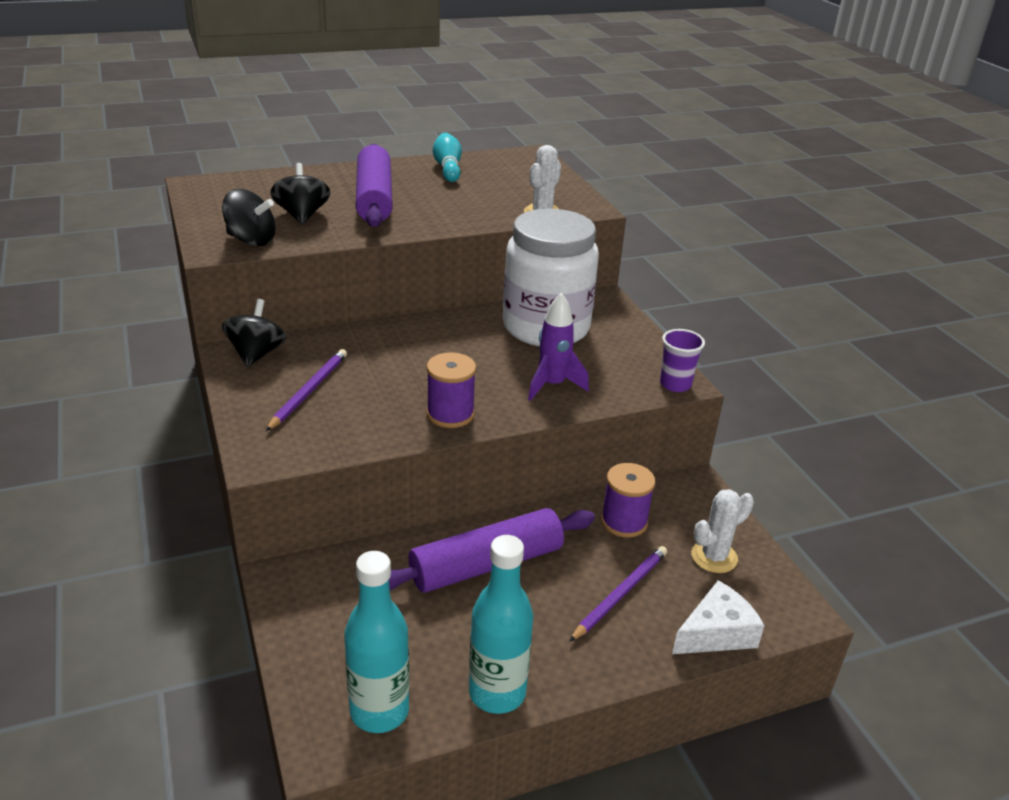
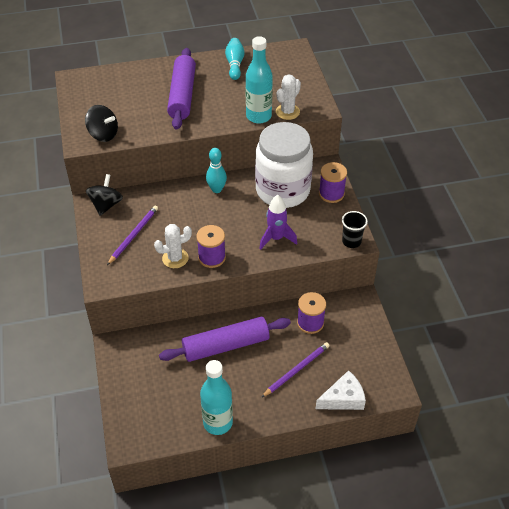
camera: 10 degrees right, 15 degrees up
(302, 215) = (135, 111): black spinning top -> none
(379, 711) = (157, 427): turquoise bottle -> turquoise bottle (258, 116)
(440, 329) = (216, 189): none -> turquoise bowling pin
(623, 329) = (331, 194): none -> purple spool
(675, 384) = (351, 241): purple cup -> black cup
(714, 557) = (356, 350): white cactus -> white cactus (175, 258)

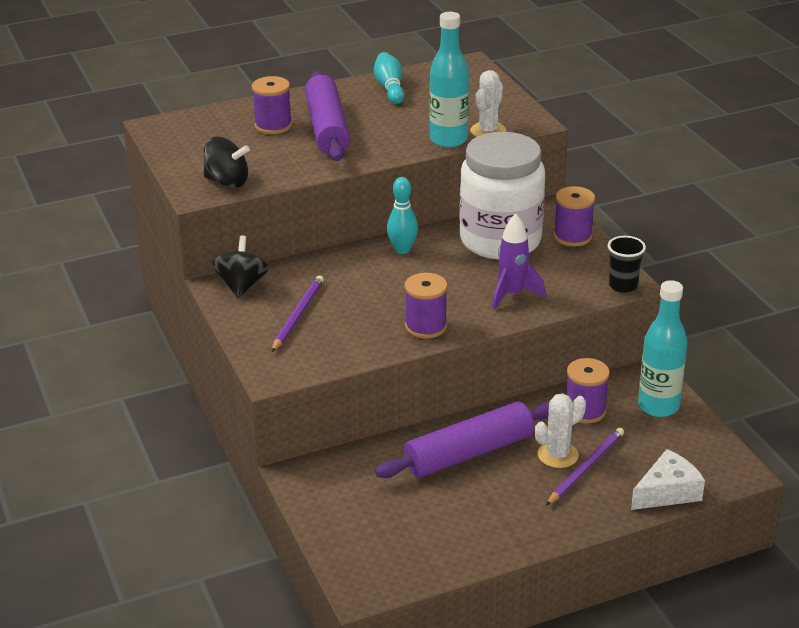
camera: 10 degrees left, 15 degrees down
(148, 88) = (273, 125): none -> purple spool
(175, 258) = (371, 334): white cactus -> white cactus (558, 455)
(218, 422) = (491, 546): turquoise bottle -> turquoise bottle (658, 406)

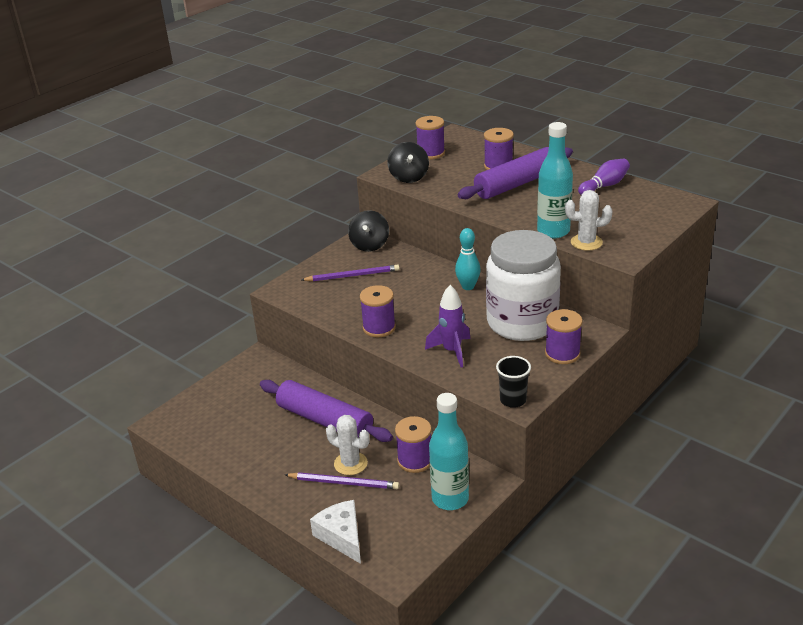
camera: 65 degrees right, 0 degrees up
(185, 153) = (431, 153): none -> purple spool
(242, 285) = (369, 245): black spinning top -> black spinning top turned 120 degrees clockwise
(390, 88) = (604, 186): turquoise bowling pin -> purple bowling pin
(667, 492) = (342, 536): white cheese -> white cheese turned 150 degrees counterclockwise

